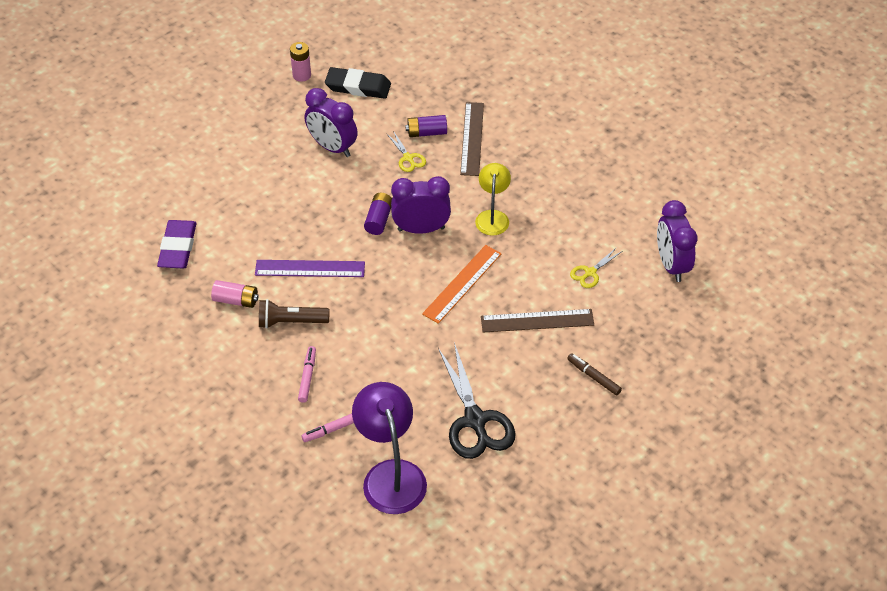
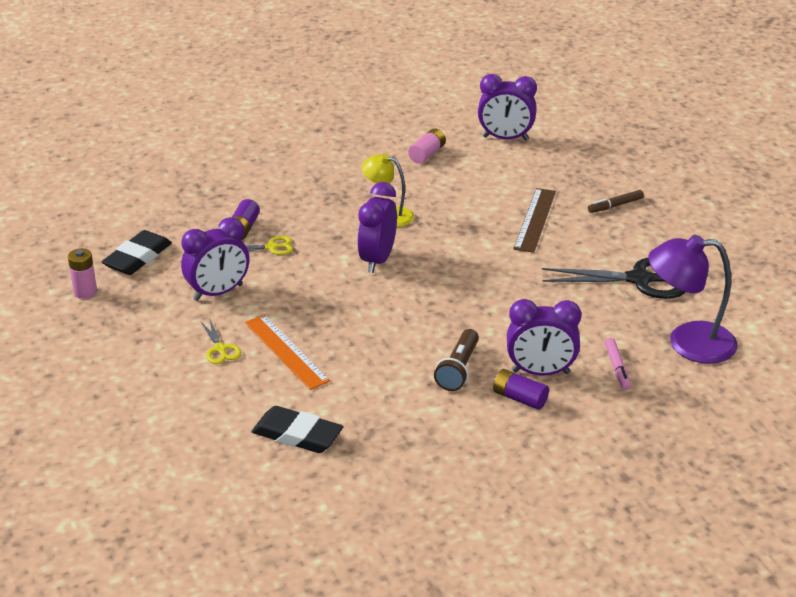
camera: 70 degrees left, 15 degrees down
(178, 248) = (297, 435): purple eraser -> black eraser
(236, 300) = (406, 403): pink battery -> pink battery (427, 154)
(307, 377) = (540, 372): pink marker -> purple clock
(310, 268) = (389, 342): purple ruler -> none
(378, 219) = (347, 283): purple battery -> purple battery (519, 398)
(462, 283) = (465, 251): orange ruler -> orange ruler (286, 351)
(472, 138) = (273, 204): brown ruler -> none
(590, 272) = (491, 179): yellow scissors -> yellow scissors (220, 349)

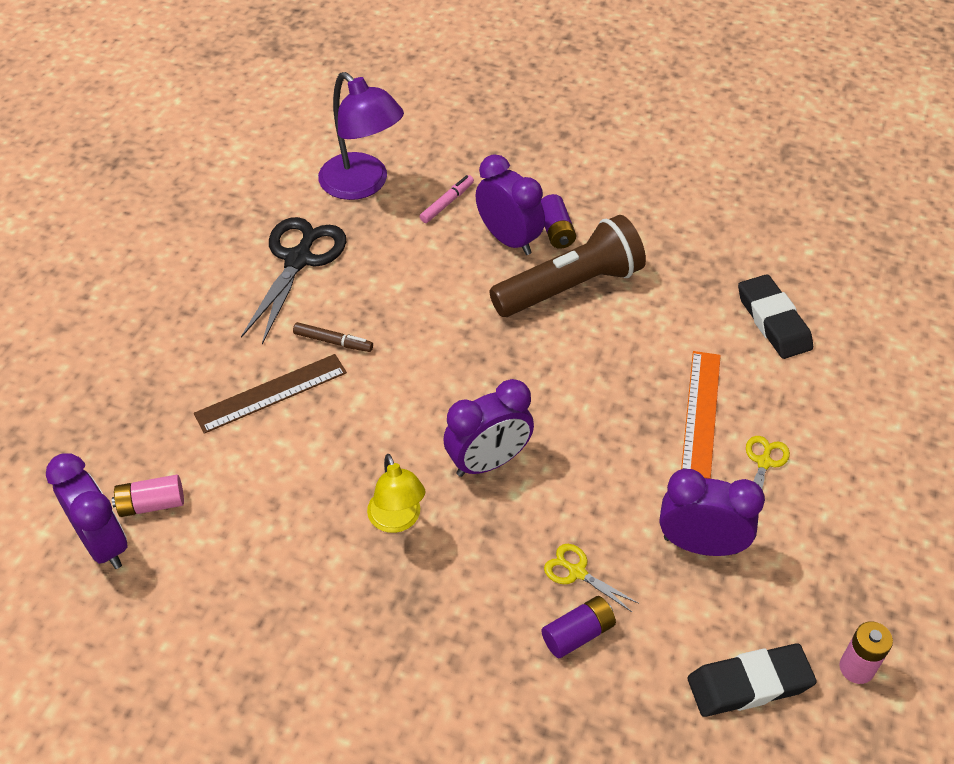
camera: 135 degrees left, 15 degrees up
(427, 154) = (221, 592): pink battery -> pink battery (151, 504)
(458, 369) = (570, 287): brown flashlight -> brown flashlight, size x1.70
(615, 205) = (175, 351): brown marker -> brown marker (333, 342)
(640, 279) = (298, 260): black scissors -> black scissors turned 60 degrees clockwise

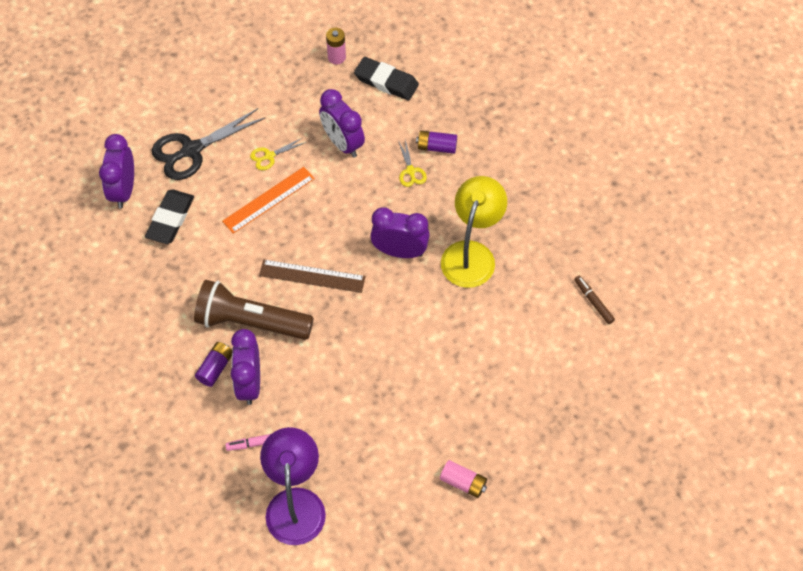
camera: 140 degrees left, 10 degrees up
(103, 543) = (628, 347): purple clock -> purple clock (123, 190)
(151, 504) = (590, 352): pink battery -> pink battery (463, 482)
(271, 393) = (479, 376): brown ruler -> brown ruler (312, 276)
(298, 260) = (389, 467): black scissors -> black scissors (192, 150)
(333, 342) = (418, 386): brown marker -> brown marker (593, 301)
(397, 520) = (471, 254): yellow lamp -> yellow lamp, size x1.63

